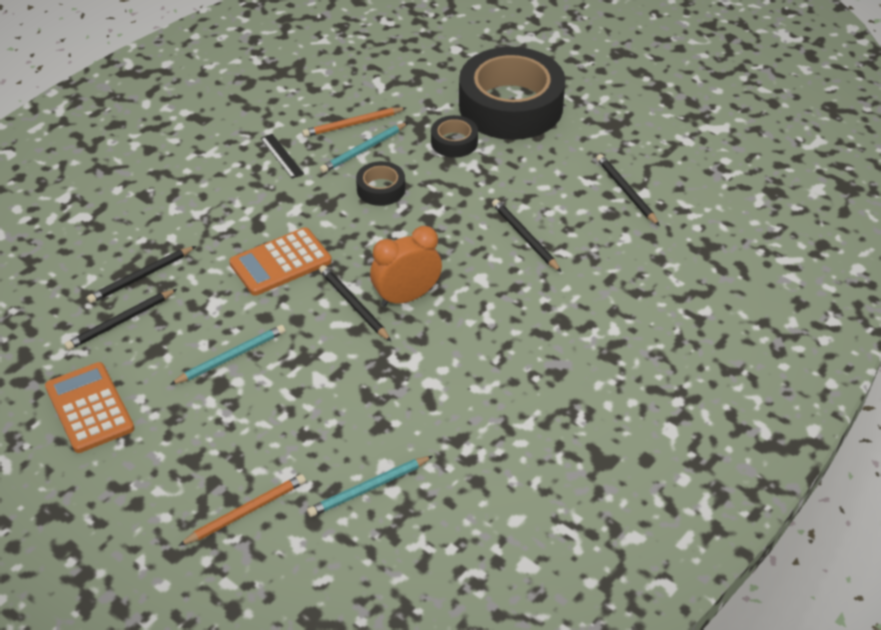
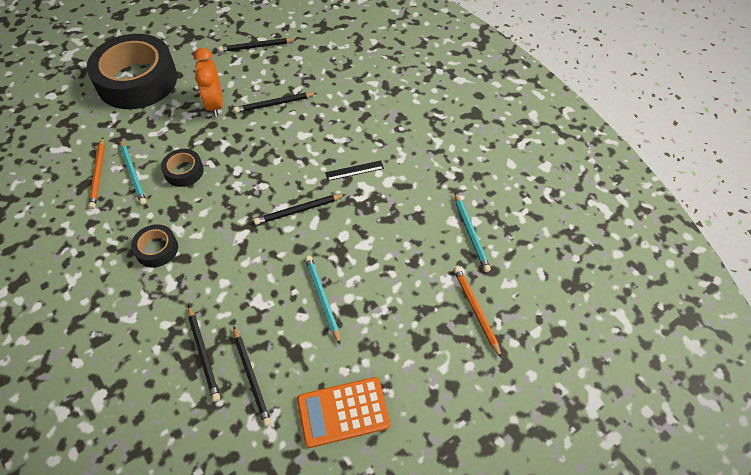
camera: 75 degrees left, 10 degrees up
(280, 263) = (233, 249): orange calculator -> none
(282, 156) = (107, 228): black ruler -> black ruler (354, 170)
(406, 297) = (303, 178): orange clock -> orange clock (215, 104)
(454, 142) = (157, 119): black tape -> black tape (157, 249)

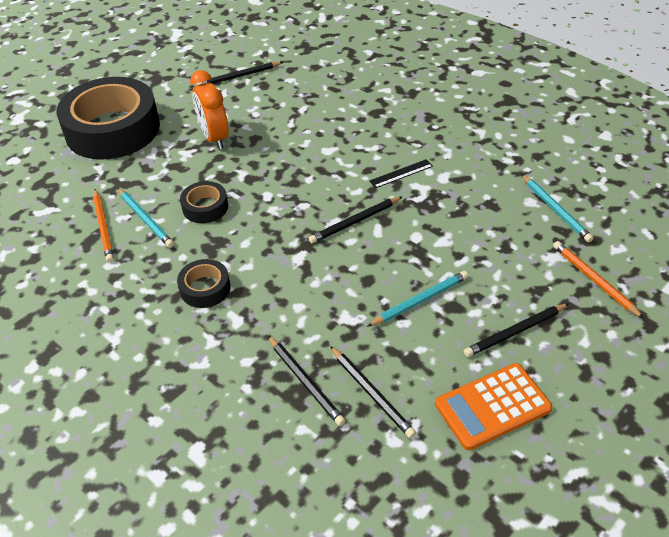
camera: 10 degrees left, 10 degrees down
(274, 104) = (283, 126): black pencil -> black pencil (515, 332)
(322, 298) = (420, 301): turquoise pencil -> turquoise pencil turned 90 degrees clockwise

